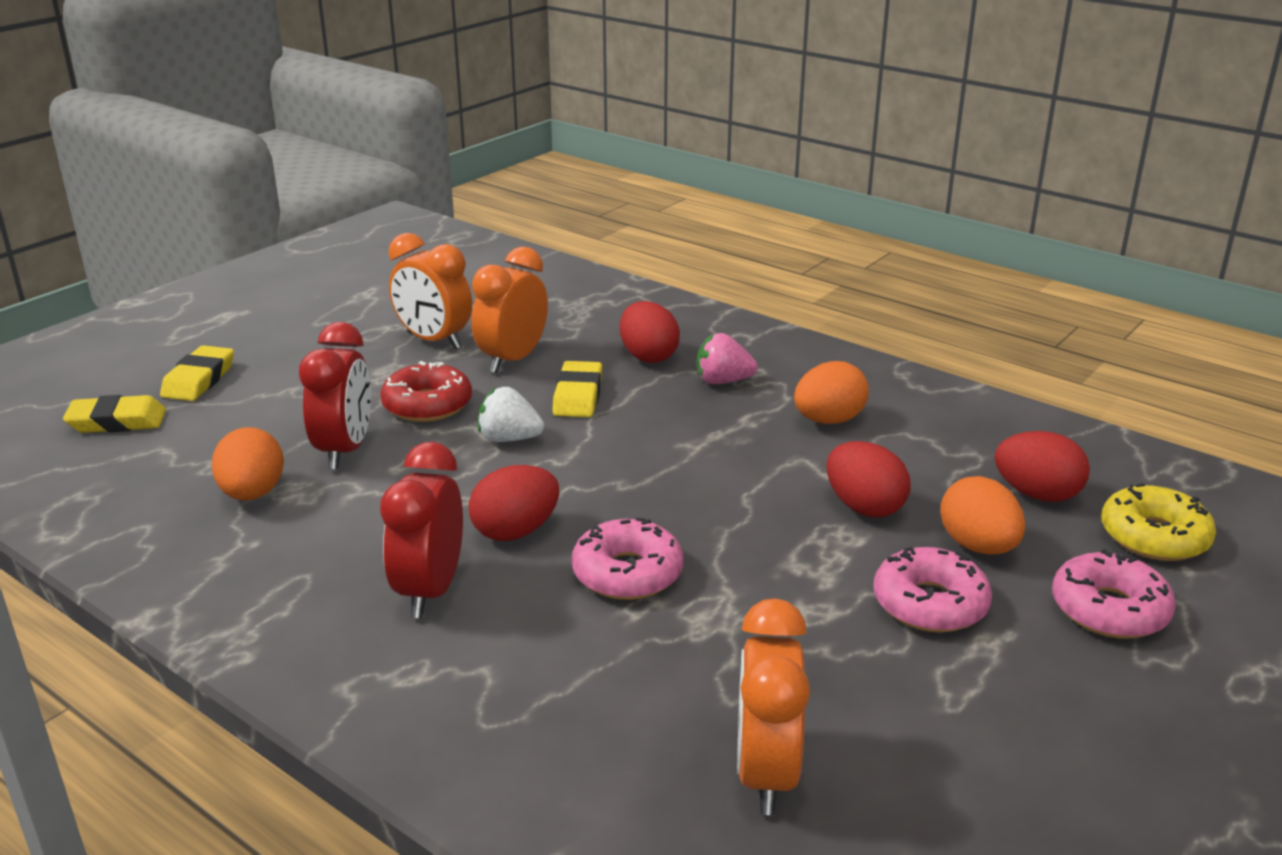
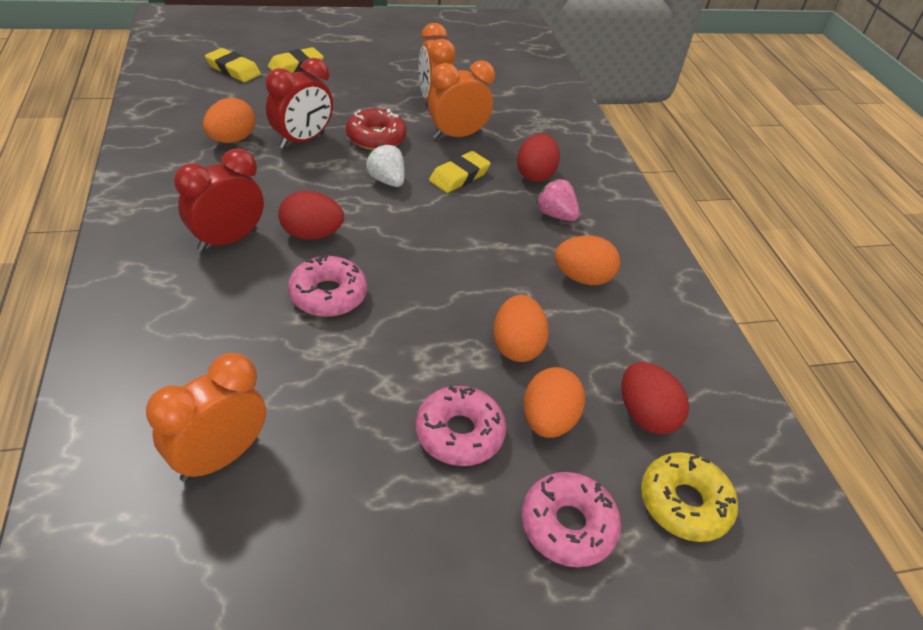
camera: 35 degrees right, 15 degrees up
(864, 507) = (516, 346): red egg -> orange egg

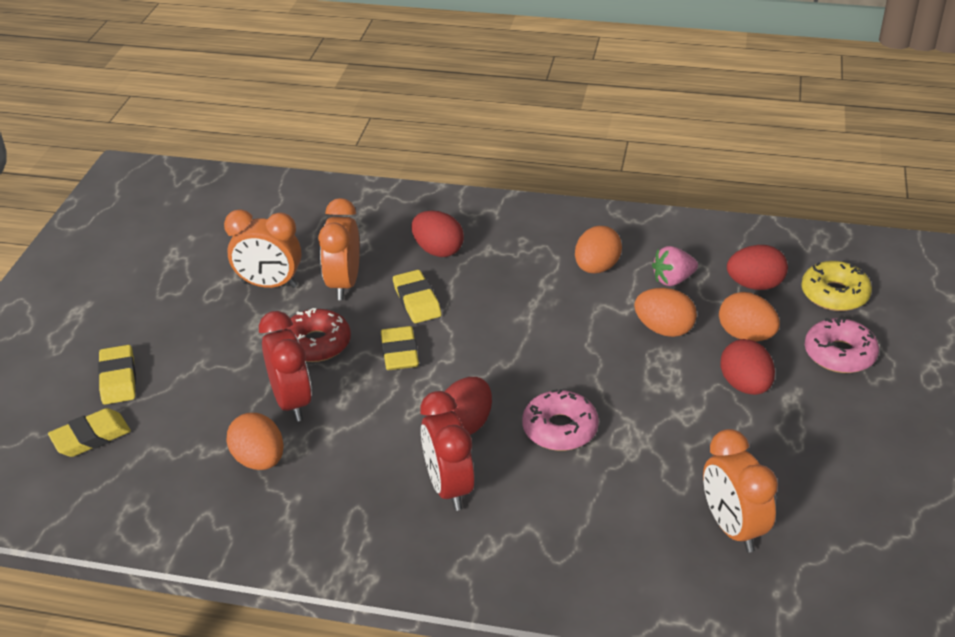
camera: 60 degrees left, 5 degrees down
(386, 180) = (399, 353): white strawberry -> yellow eraser
(459, 433) = (745, 386): pink donut -> red egg
(555, 215) = (505, 256): pink strawberry -> pink strawberry (673, 280)

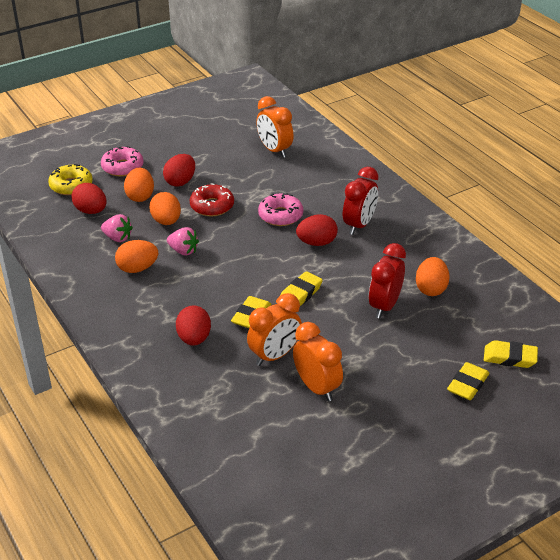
camera: 135 degrees left, 0 degrees up
(316, 344) = (335, 329): red donut -> red donut (212, 206)
(587, 313) = (183, 251): none -> pink strawberry
(732, 528) = (274, 150): orange clock -> orange clock turned 120 degrees clockwise

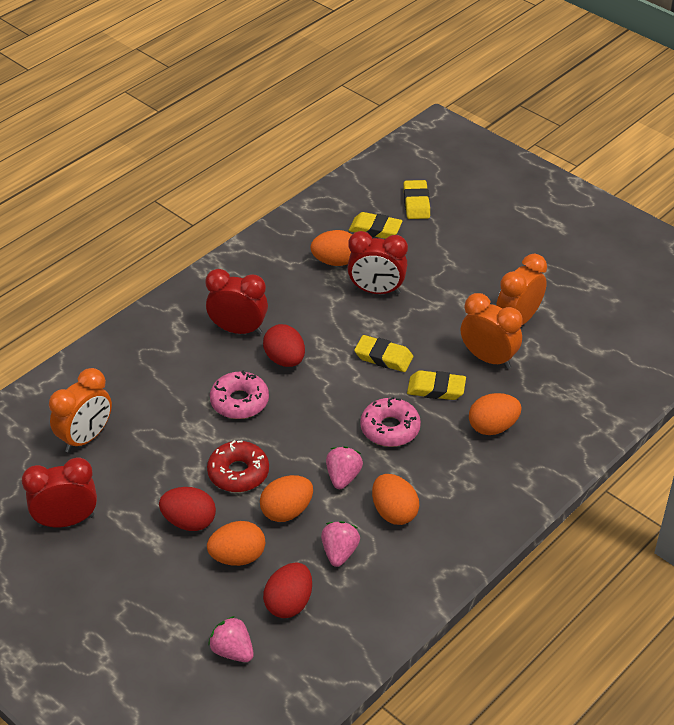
camera: 105 degrees left, 5 degrees up
(71, 185) = (232, 651): yellow donut -> pink strawberry
(122, 167) = (167, 602): pink donut -> pink donut (390, 429)
(194, 338) = (493, 427): red egg -> orange egg
(207, 138) = (66, 521): none -> red clock
(467, 384) = (465, 225): yellow eraser -> yellow eraser (375, 229)

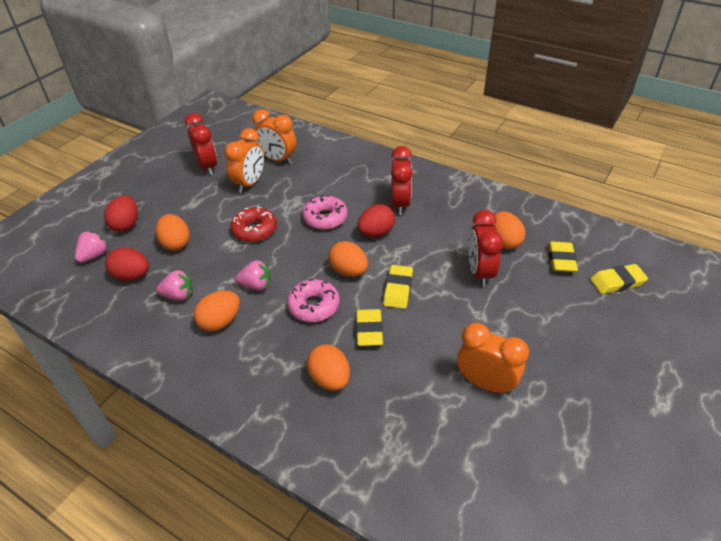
camera: 80 degrees right, 0 degrees up
(189, 522) = (208, 216): red egg -> red egg (126, 225)
(287, 511) = (219, 260): orange egg -> orange egg (349, 271)
(488, 358) = (421, 365): orange clock -> orange clock (249, 184)

